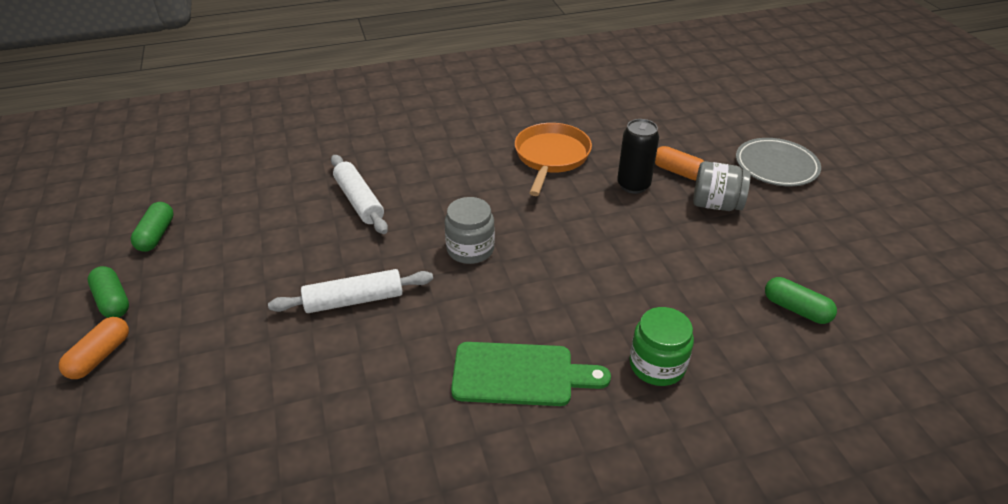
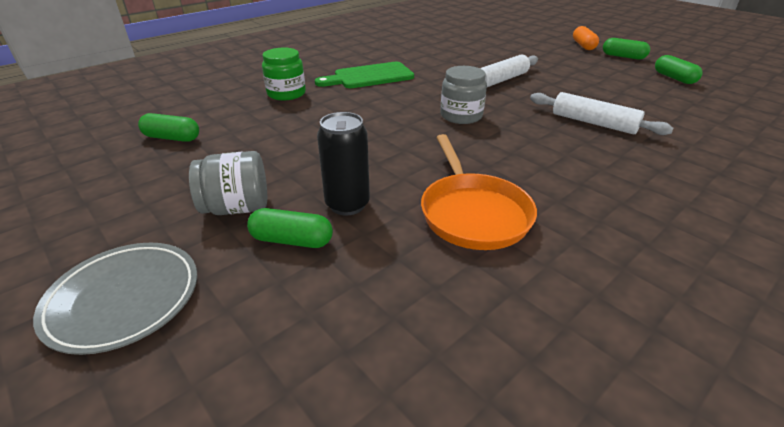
camera: 155 degrees right, 5 degrees down
(678, 172) = (292, 240): orange capsule -> green capsule

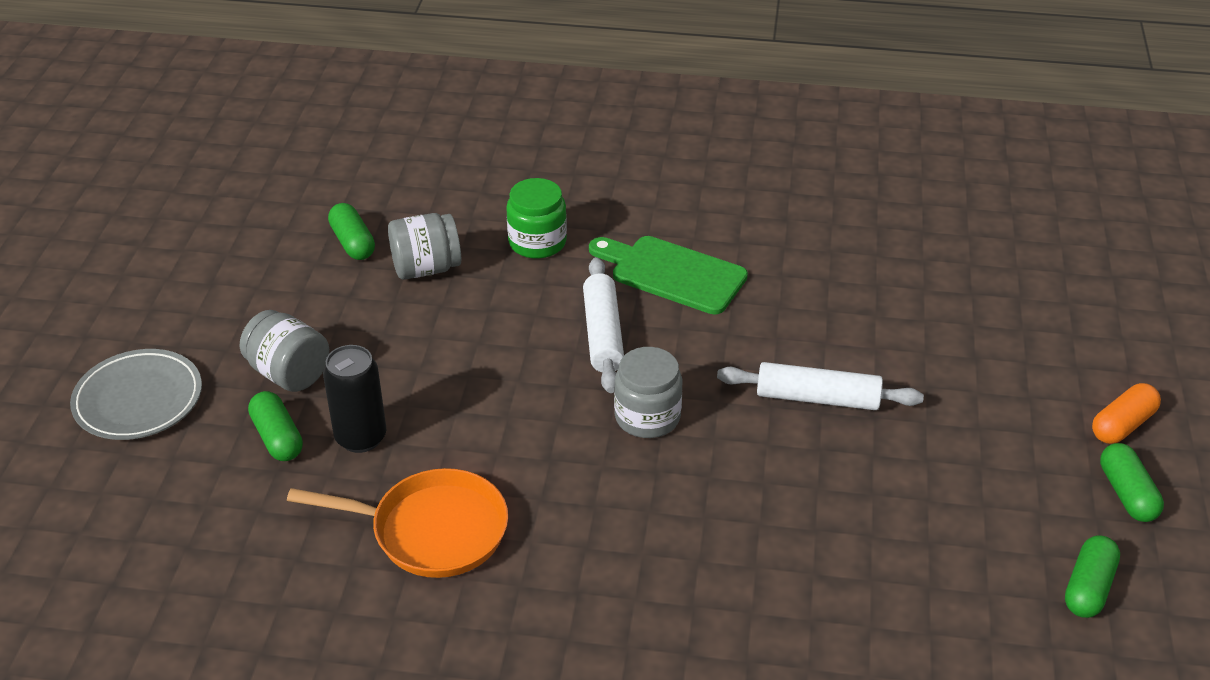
camera: 50 degrees right, 5 degrees up
(242, 126) = (426, 268): none -> grey jar
(473, 213) = (431, 530): orange pan -> orange pan turned 120 degrees counterclockwise
(593, 123) = (769, 547): white rolling pin -> white rolling pin (603, 334)

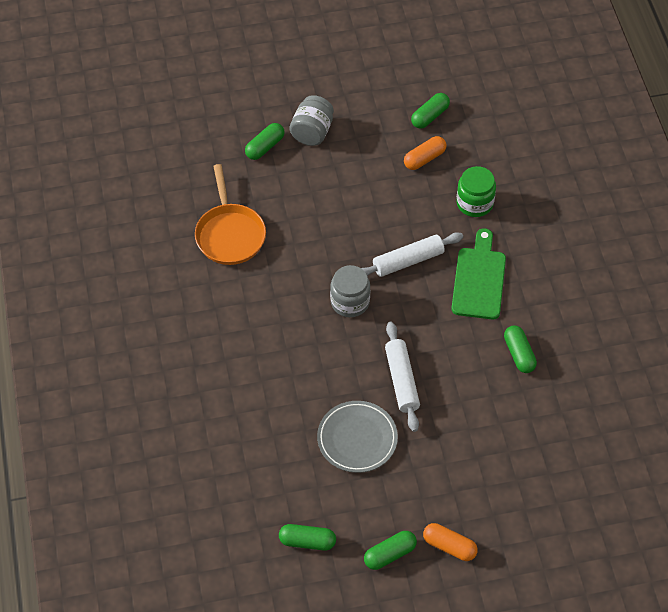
camera: 70 degrees right, 15 degrees up
(138, 400) = (266, 80): grey plate -> grey plate (357, 439)
(361, 437) = (279, 181): black can -> none
(426, 268) = (424, 158): grey jar -> orange capsule
(816, 271) = (519, 354): none -> green capsule

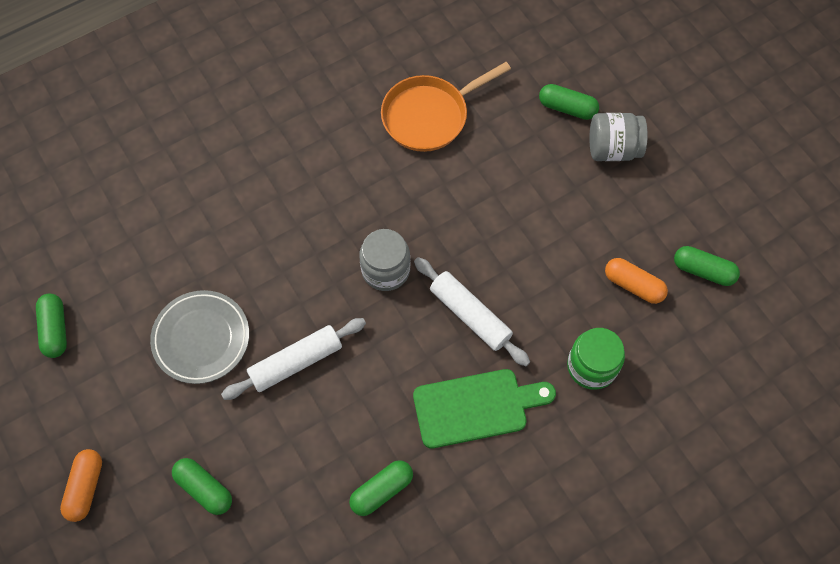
camera: 70 degrees right, 10 degrees up
(390, 554) = (59, 423): green capsule -> green capsule (204, 488)

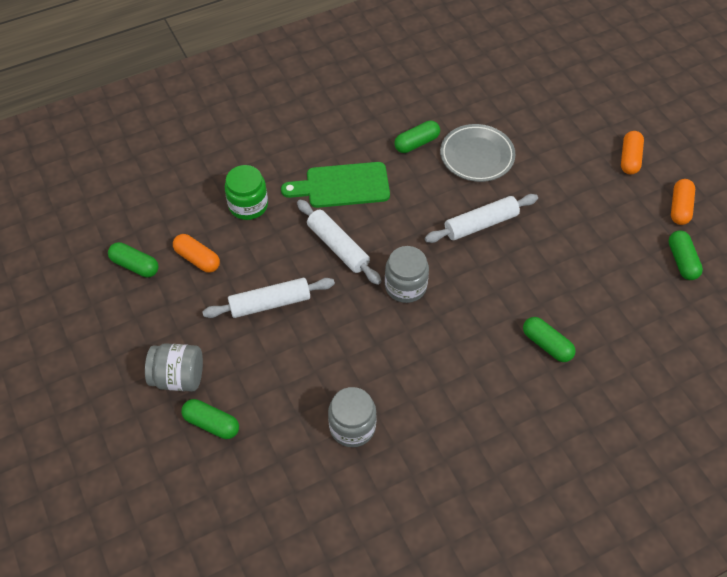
camera: 175 degrees left, 10 degrees down
(37, 409) = (679, 208): none -> orange capsule
(201, 338) = (559, 246): grey plate -> grey plate (477, 156)
(204, 488) = (543, 152): green capsule -> green capsule (546, 345)
(430, 115) = (352, 426): orange pan -> grey jar
(536, 236) = (270, 303): none -> white rolling pin

